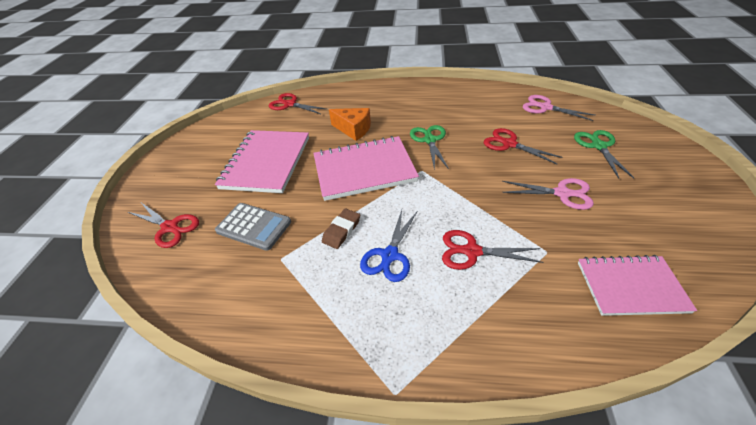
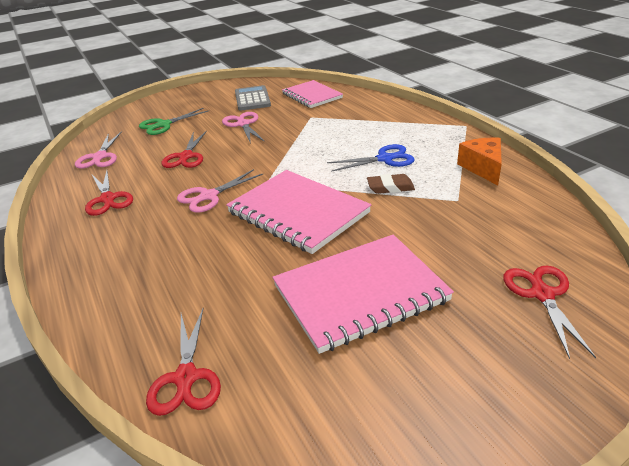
camera: 125 degrees left, 10 degrees down
(254, 226) = (453, 235): grey calculator -> grey calculator (252, 99)
(353, 129) = (223, 257): orange cheese -> orange cheese (483, 168)
(429, 140) = (209, 196): green scissors -> pink scissors
(472, 251) = (341, 135): red scissors -> red scissors (108, 199)

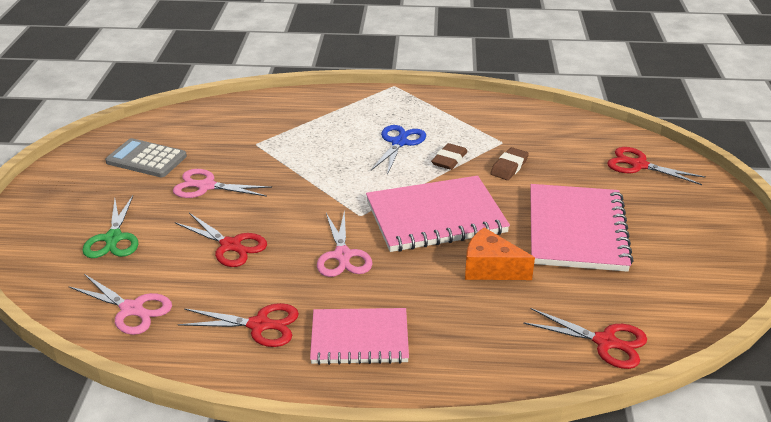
camera: 60 degrees left, 0 degrees up
(312, 96) = (204, 124): pink notebook -> pink notebook (359, 339)
(420, 218) = (509, 167): none -> brown eraser
(483, 168) = (471, 112): orange cheese -> orange cheese (490, 268)

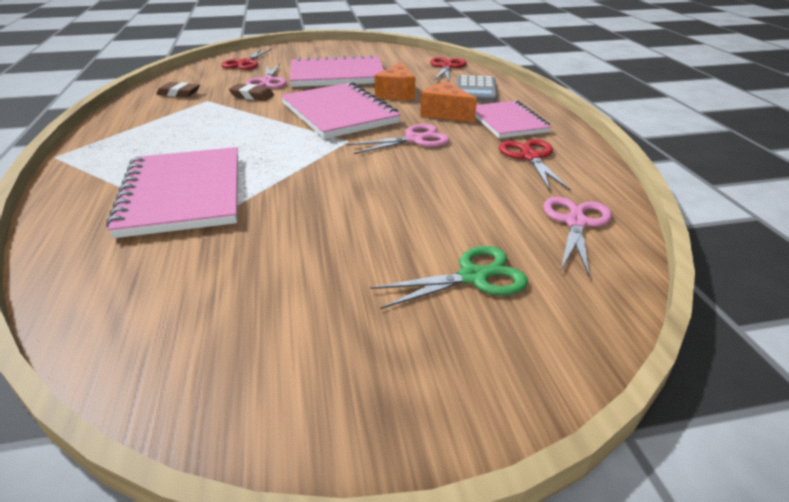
camera: 105 degrees left, 0 degrees up
(146, 159) = (254, 315): grey calculator -> grey calculator (476, 90)
(206, 186) = (322, 235): pink scissors -> pink scissors (267, 81)
(230, 245) = (434, 192): red scissors -> none
(301, 135) = (183, 194): none -> pink notebook
(399, 143) = (206, 139): blue scissors -> none
(406, 293) = (445, 113): none -> orange cheese
(449, 160) = (241, 116): brown eraser -> brown eraser (179, 93)

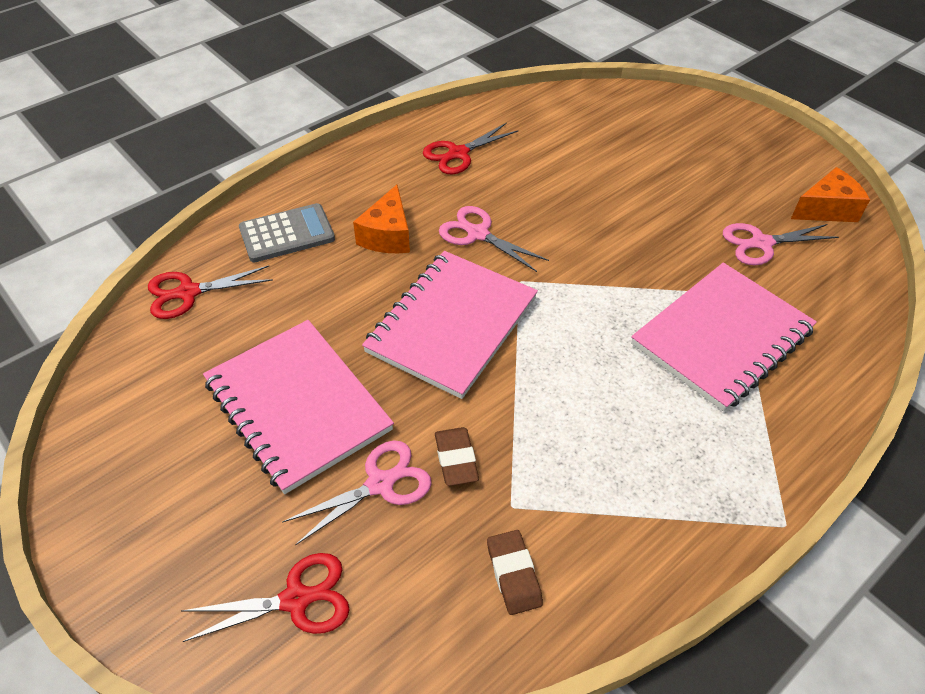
camera: 120 degrees left, 15 degrees up
(397, 93) = (343, 301): orange cheese -> orange cheese (826, 209)
(473, 277) = (654, 142): green scissors -> none
(507, 122) = (380, 185): pink notebook -> none
(575, 223) = (551, 115): pink scissors -> pink scissors (761, 243)

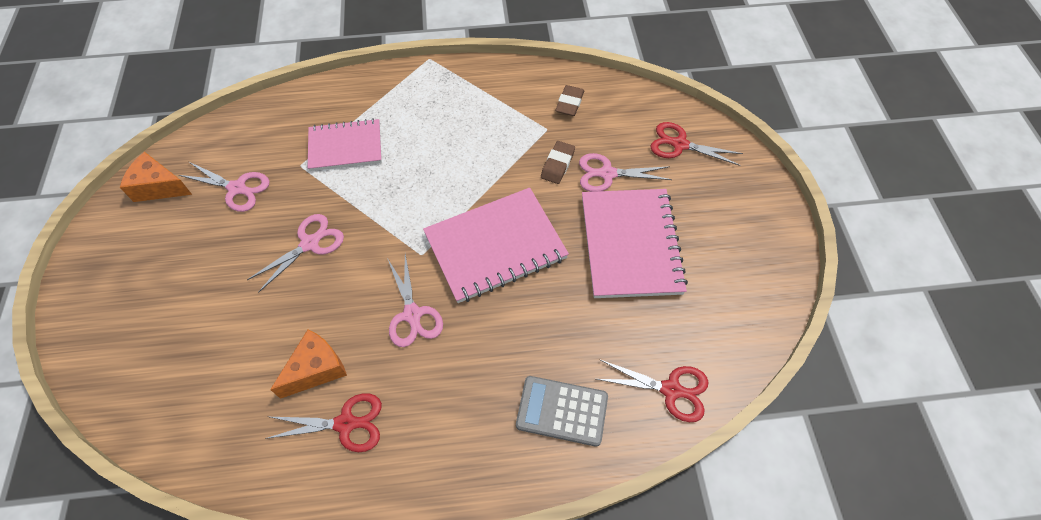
camera: 145 degrees left, 10 degrees up
(387, 235) = (481, 356): orange cheese -> orange cheese (316, 369)
(632, 237) = (309, 244): none -> pink scissors
(722, 338) = (345, 146): pink notebook -> pink notebook, size x0.66

